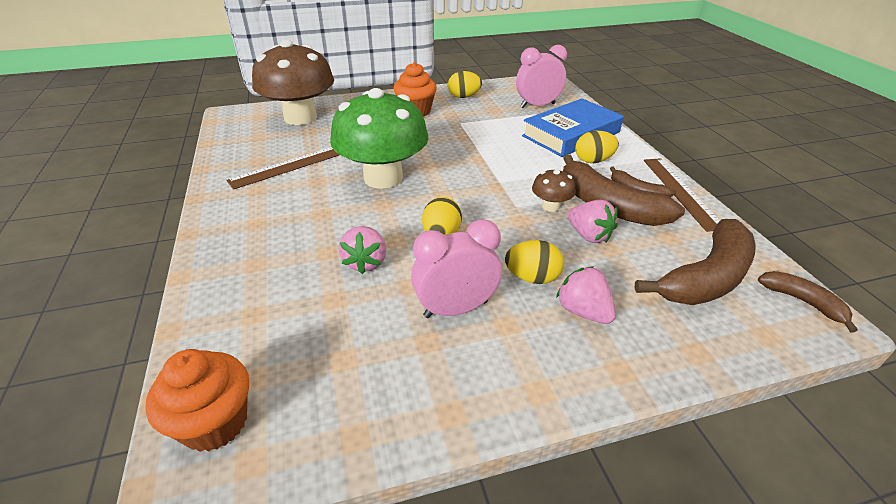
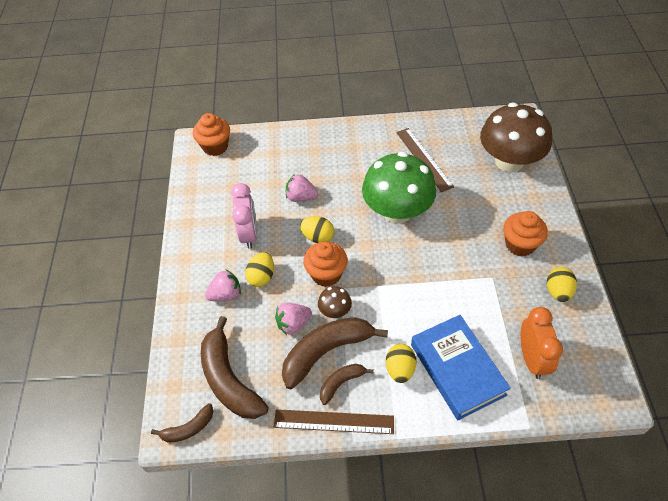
camera: 105 degrees right, 15 degrees up
(500, 219) = (326, 274): none -> orange cupcake
(537, 106) = (532, 359): pink clock -> orange clock

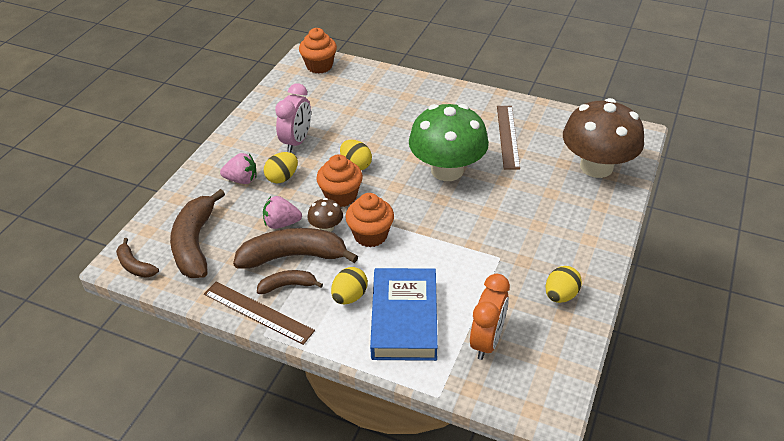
camera: 25 degrees right, 10 degrees down
(188, 428) = (135, 266): brown banana -> brown banana turned 45 degrees clockwise
(301, 197) = (365, 129): pink strawberry -> none
(520, 244) = (551, 240): orange cupcake -> orange cupcake (370, 235)

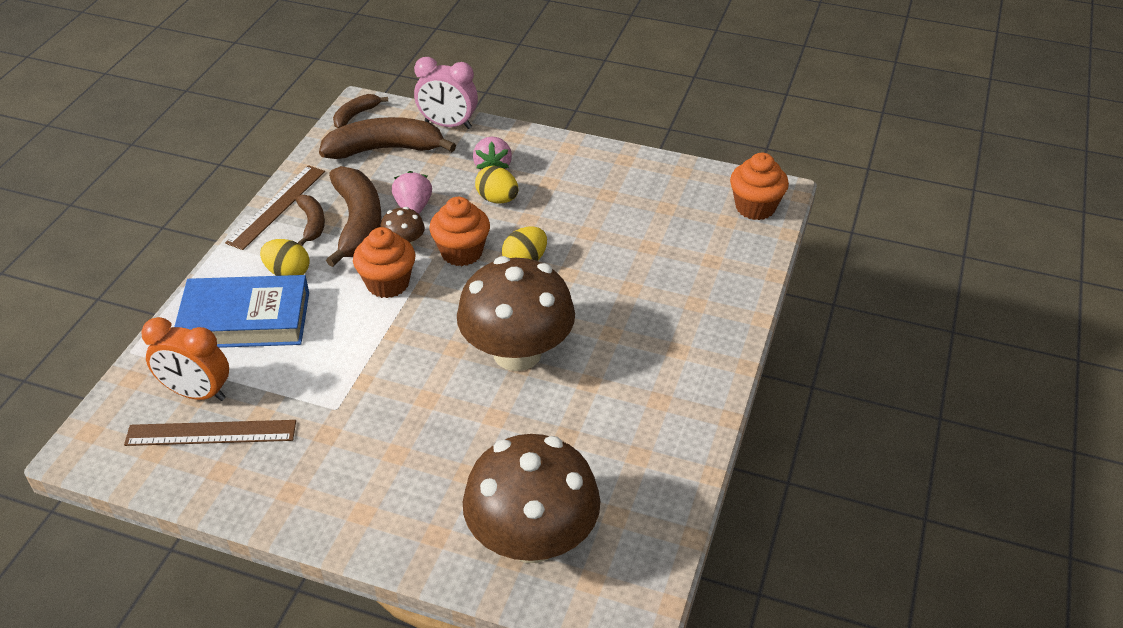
camera: 85 degrees right, 0 degrees up
(297, 141) = (571, 204): pink clock -> pink clock (448, 125)
(447, 170) = (517, 353): green mushroom -> brown mushroom
(508, 136) = (604, 424): brown ruler -> brown ruler (211, 433)
(560, 295) = (258, 471): yellow egg -> none

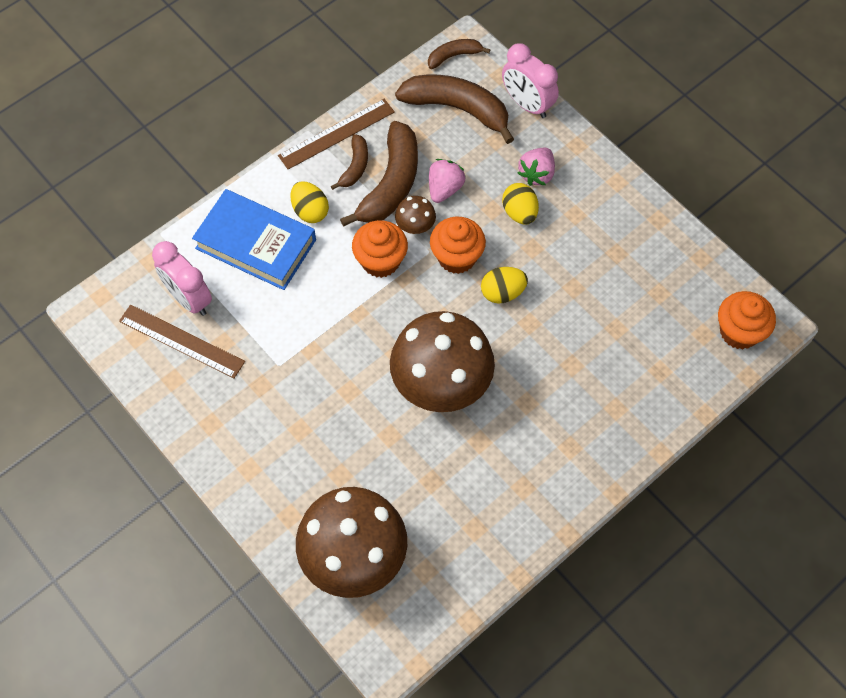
camera: 30 degrees right, 20 degrees up
(197, 393) = (189, 299): orange clock -> pink clock

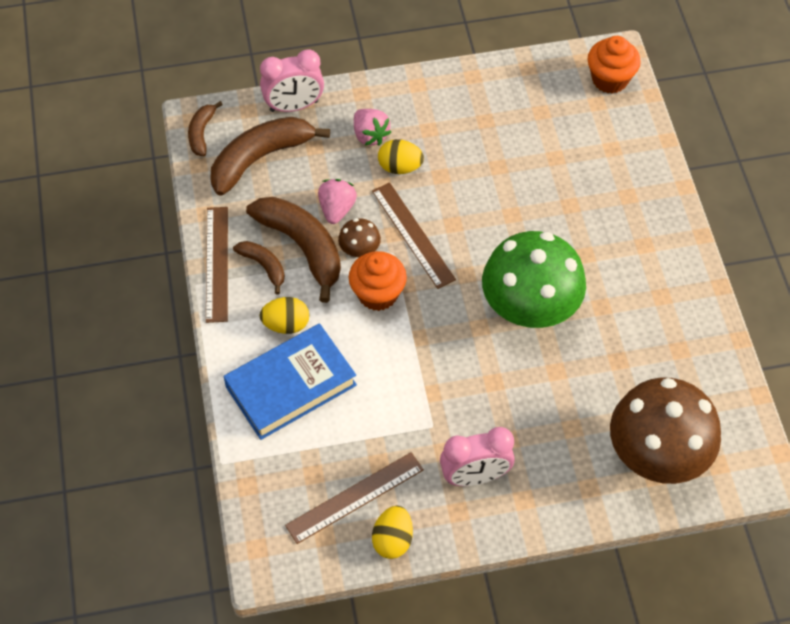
camera: 60 degrees left, 5 degrees down
(189, 299) = (312, 470): pink clock -> pink clock (475, 476)
(441, 383) = (529, 307): brown mushroom -> green mushroom
(444, 189) = (337, 209): pink strawberry -> pink strawberry turned 45 degrees clockwise
(456, 257) = (413, 235): orange cupcake -> brown ruler
(502, 293) = (470, 219): yellow egg -> yellow egg (392, 540)

